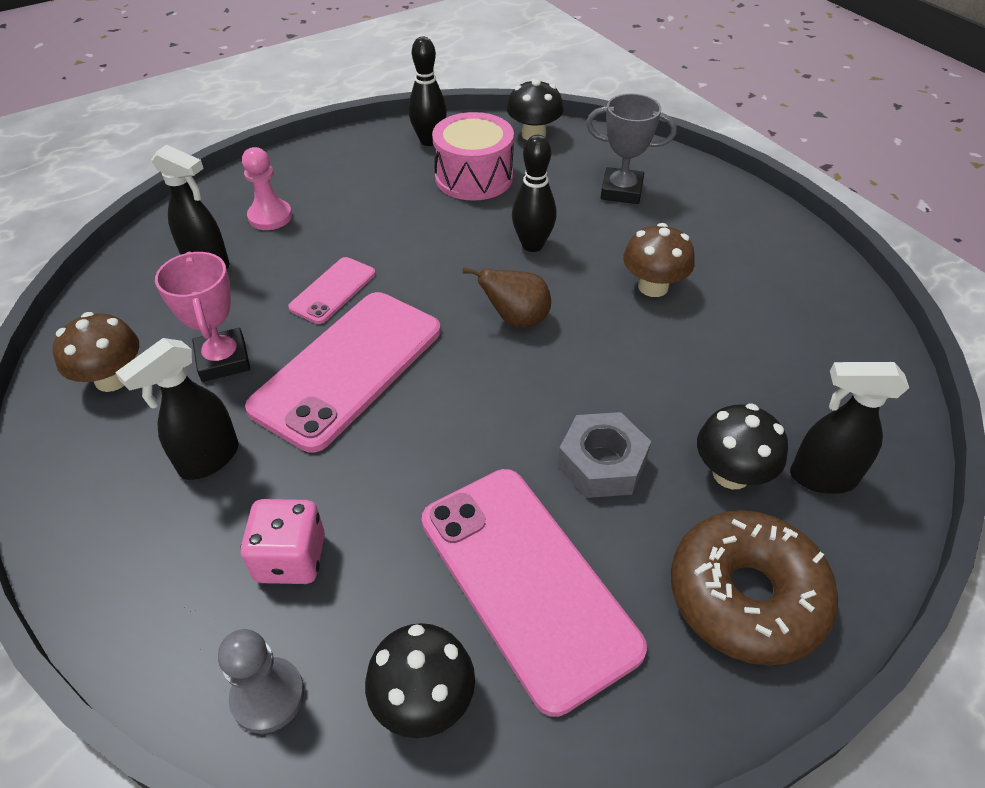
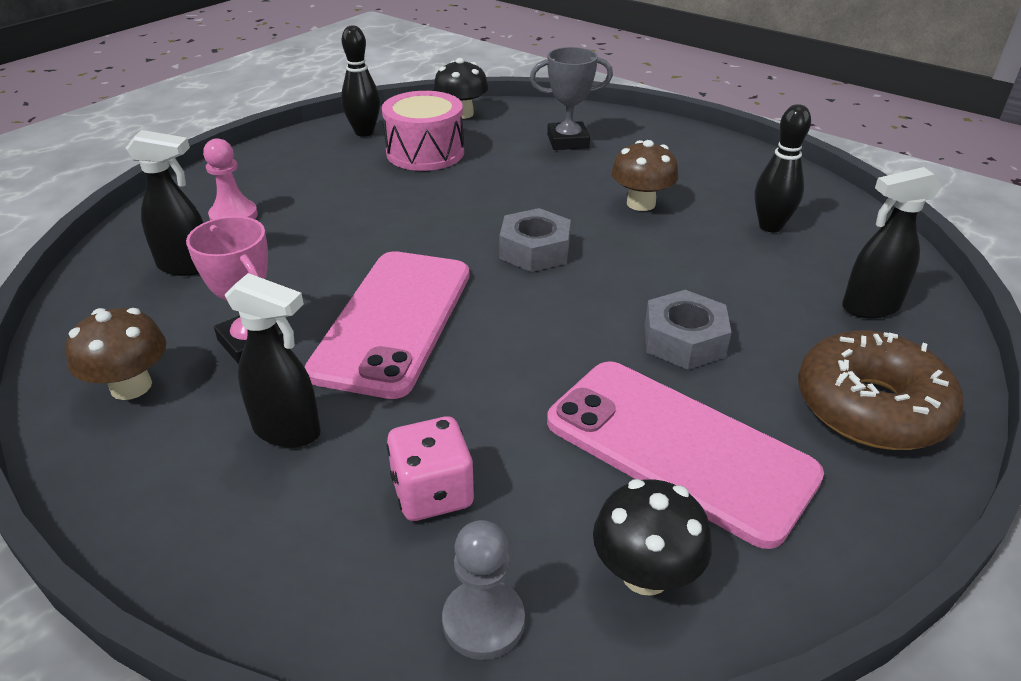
camera: 20 degrees left, 10 degrees down
(208, 459) = (288, 431): black spray bottle -> black spray bottle turned 90 degrees counterclockwise
(333, 290) = (339, 262): pink phone -> none
(516, 320) = (535, 250): brown pear -> grey nut
(532, 245) = (513, 193): black bowling pin -> black bowling pin (770, 226)
(731, 473) = (797, 322): black mushroom -> none

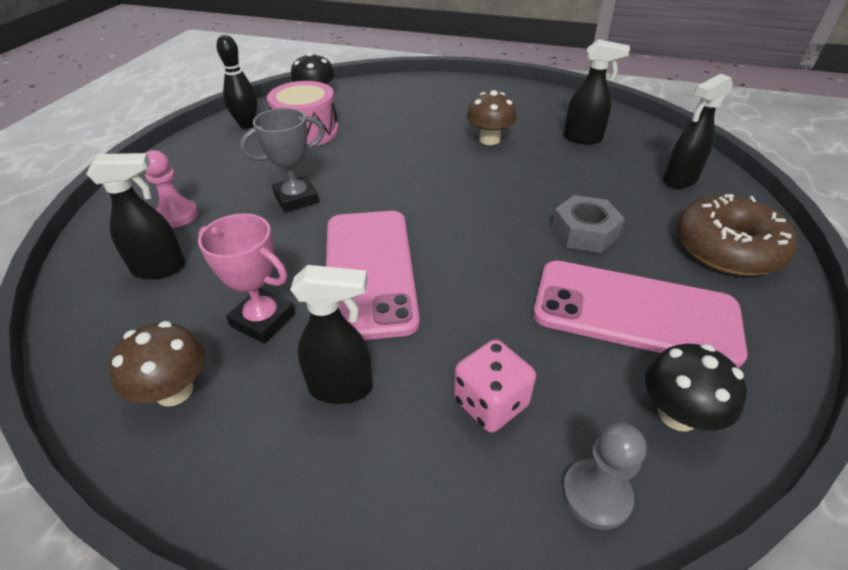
camera: 20 degrees left, 5 degrees up
(535, 250) = (439, 190): grey nut -> none
(568, 141) = (408, 104): grey trophy -> grey trophy (296, 198)
(770, 226) = (583, 138): black bowling pin -> black spray bottle

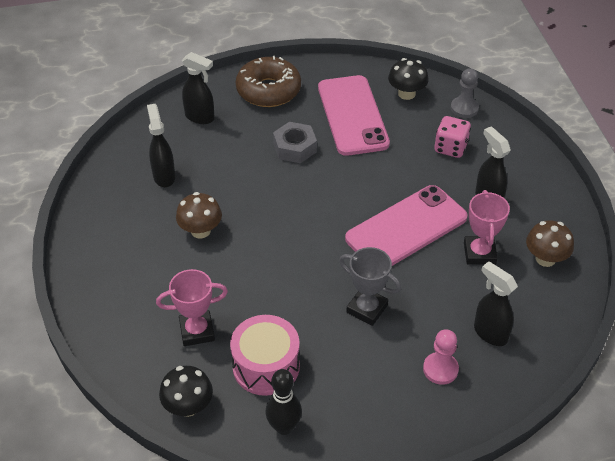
camera: 120 degrees left, 5 degrees up
(377, 113) = (197, 331): none -> pink trophy

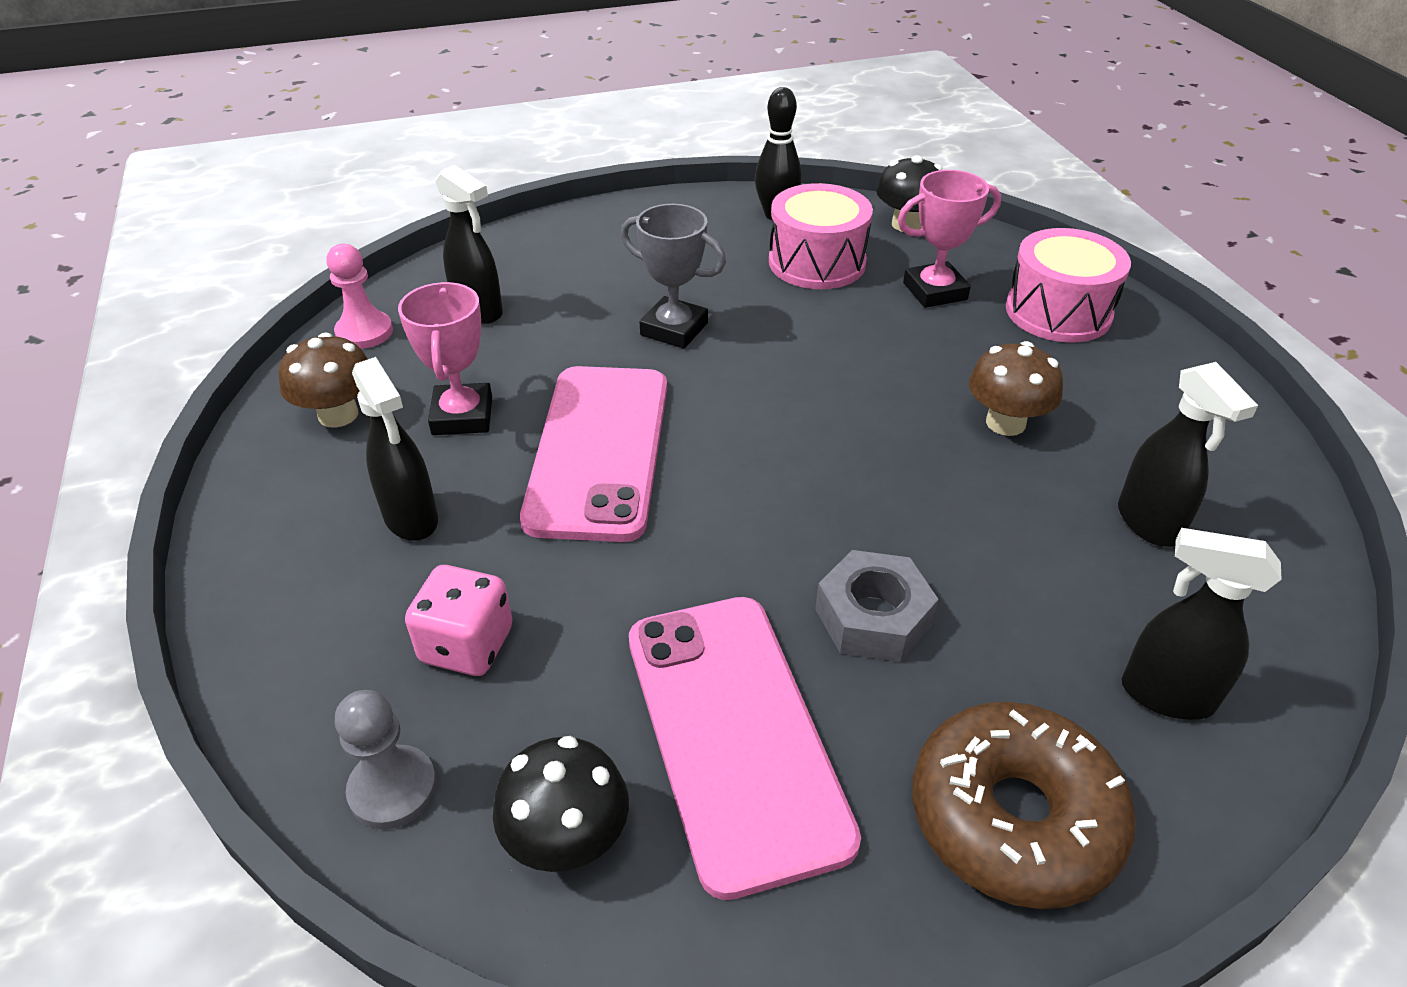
camera: 175 degrees right, 5 degrees down
(129, 307) = (1058, 312): none -> pink drum
(406, 228) = (599, 451): pink phone -> pink phone turned 45 degrees counterclockwise
(440, 369) = (564, 271): pink pawn -> pink pawn (364, 332)

